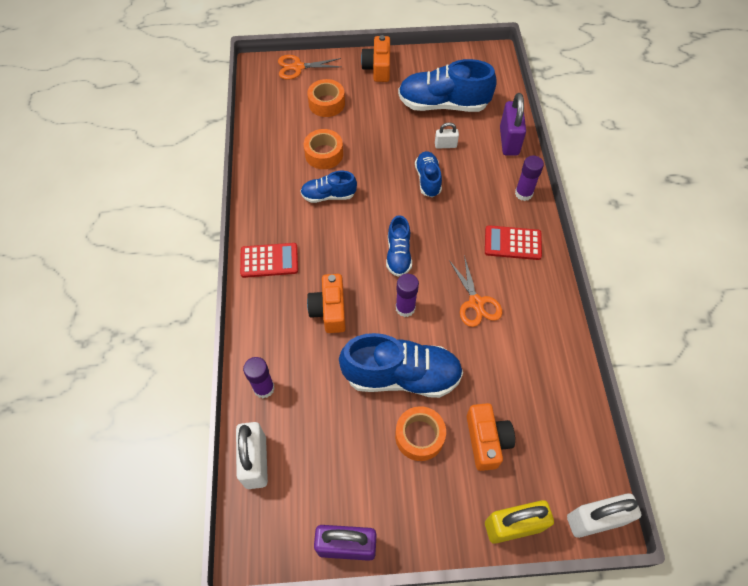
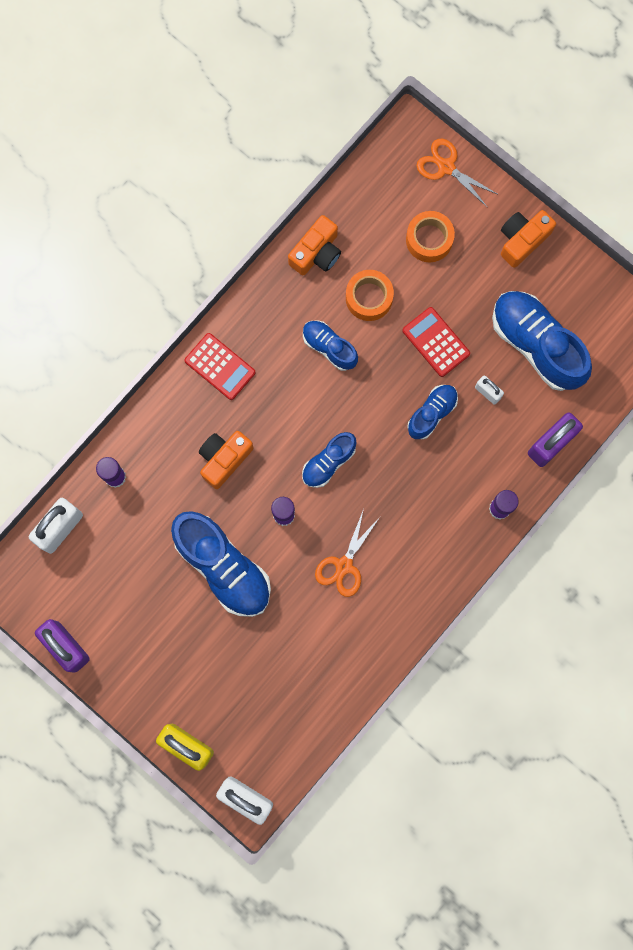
camera: 45 degrees right, 20 degrees up
(419, 436) = (189, 624): orange tape -> none
(486, 440) = (232, 674): orange camera -> orange camera (316, 253)
(512, 243) = (434, 544): red calculator -> red calculator (436, 342)

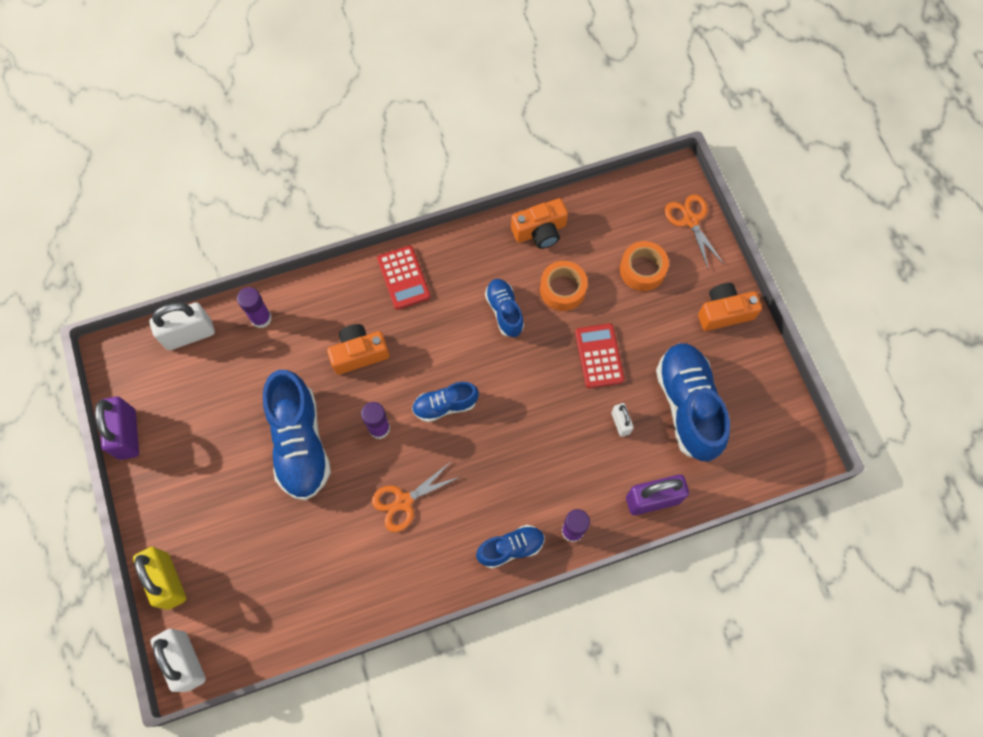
camera: 30 degrees right, 10 degrees down
(432, 413) = (560, 414): blue shoe -> blue shoe (511, 548)

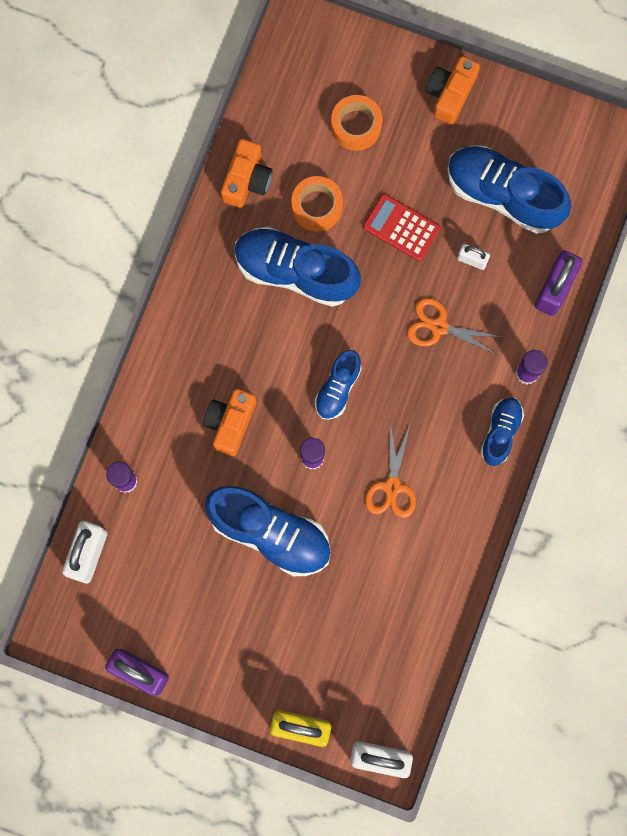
camera: 50 degrees left, 10 degrees up
(403, 277) = (191, 330): red calculator -> none
(504, 311) = (295, 271): blue shoe -> blue shoe, size x1.83
(691, 220) = (346, 46): orange scissors -> orange scissors (439, 326)

